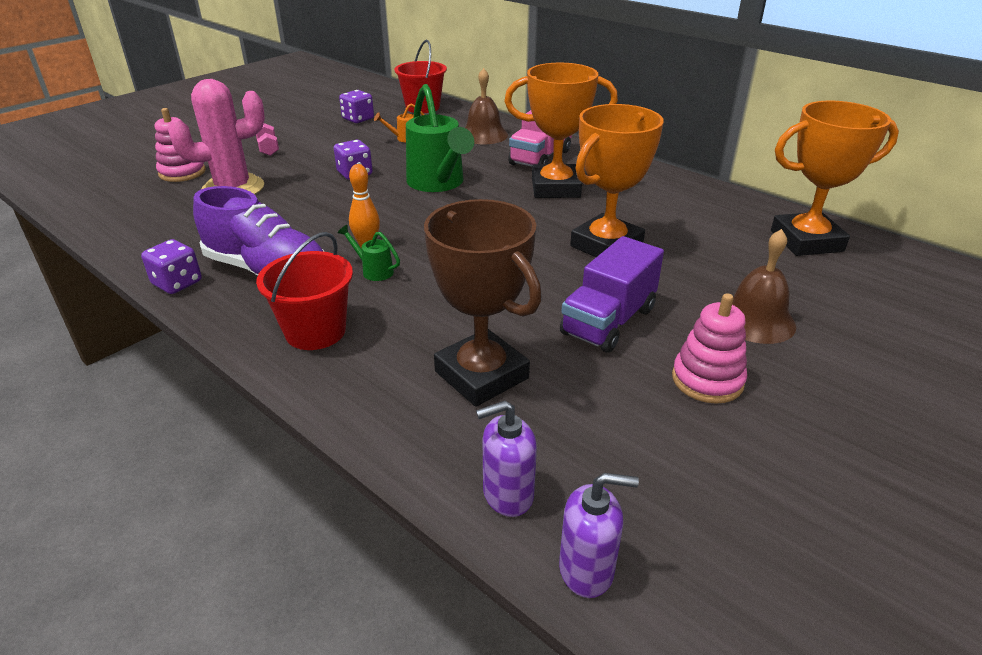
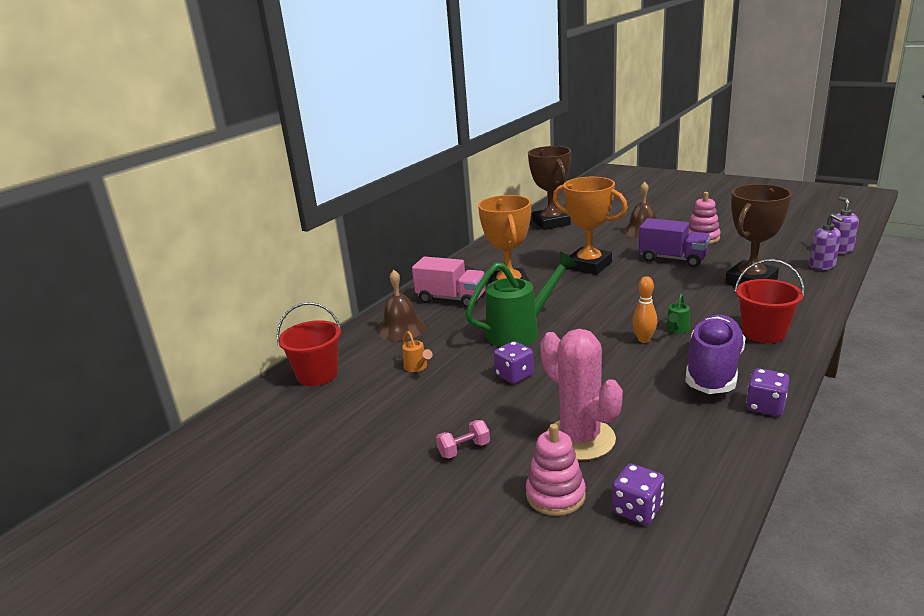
camera: 95 degrees left, 10 degrees down
(358, 119) = (357, 409): purple dice -> purple dice (637, 510)
(806, 241) = (551, 223): orange trophy -> brown trophy

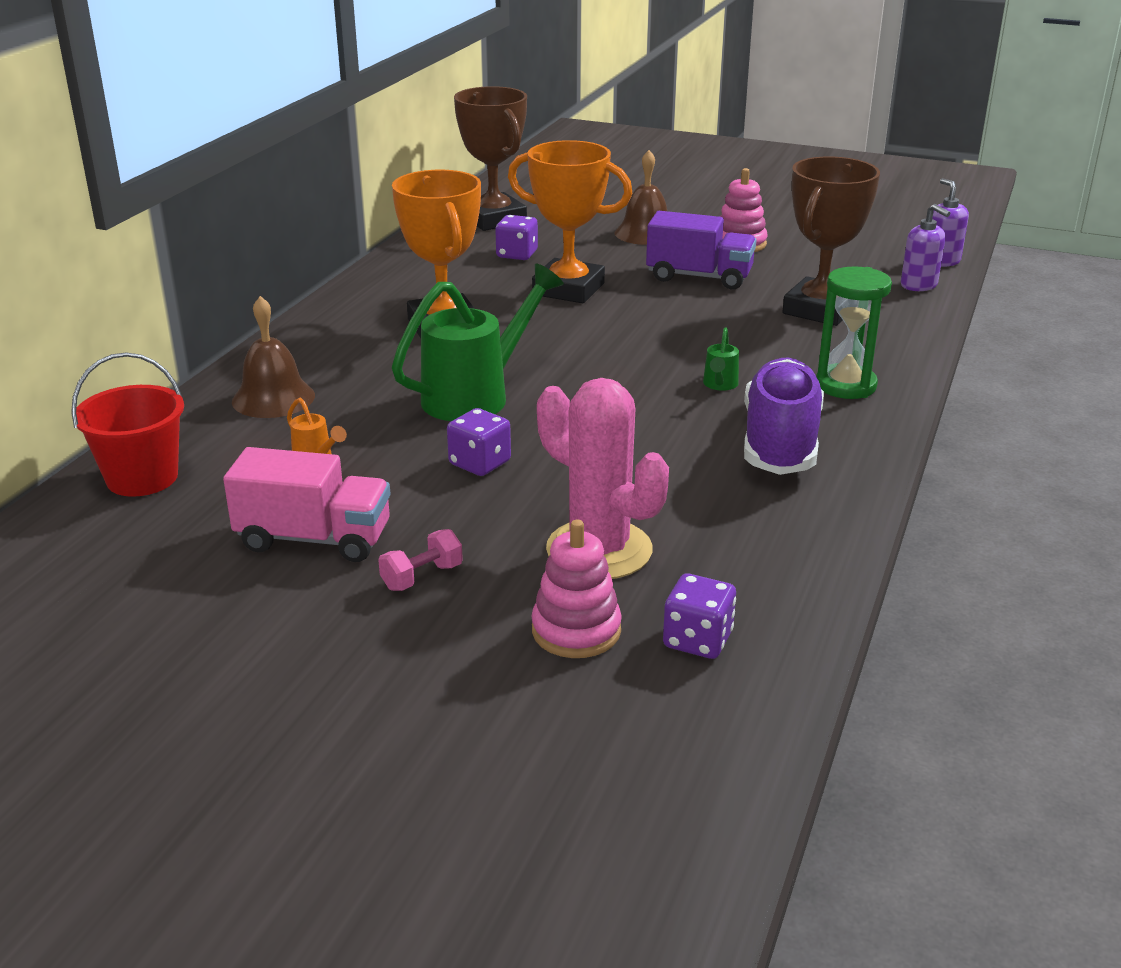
camera: 15 degrees left, 5 degrees up
(451, 299) = (349, 347): pink truck -> pink truck (314, 539)
(644, 340) = (672, 402): orange bowling pin -> none
(763, 333) = (845, 385): red bucket -> green hourglass
(765, 406) = (858, 489): purple dice -> purple dice (517, 254)

